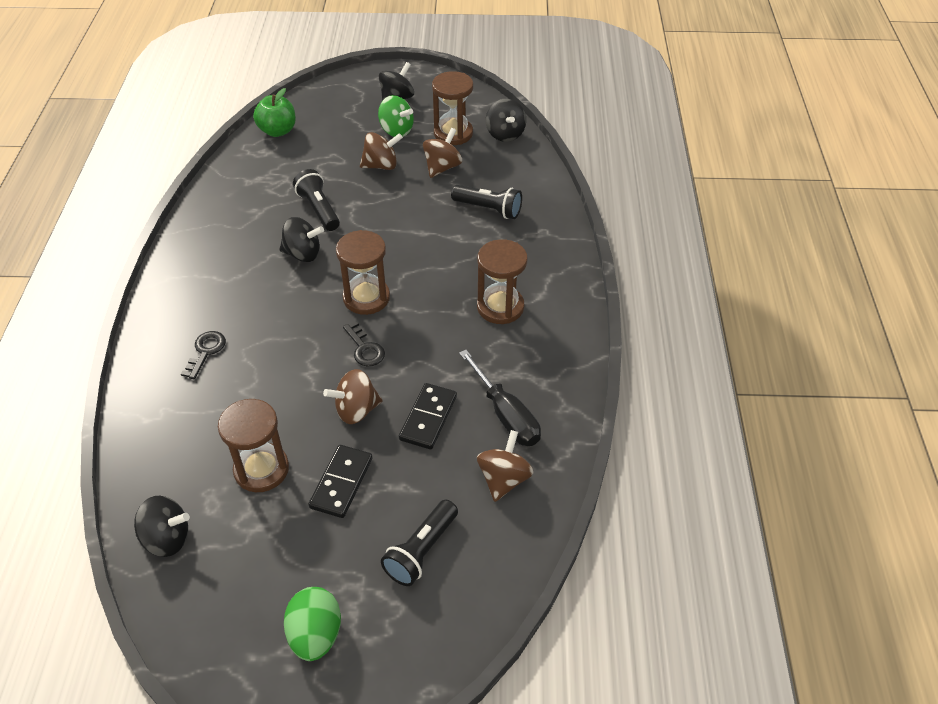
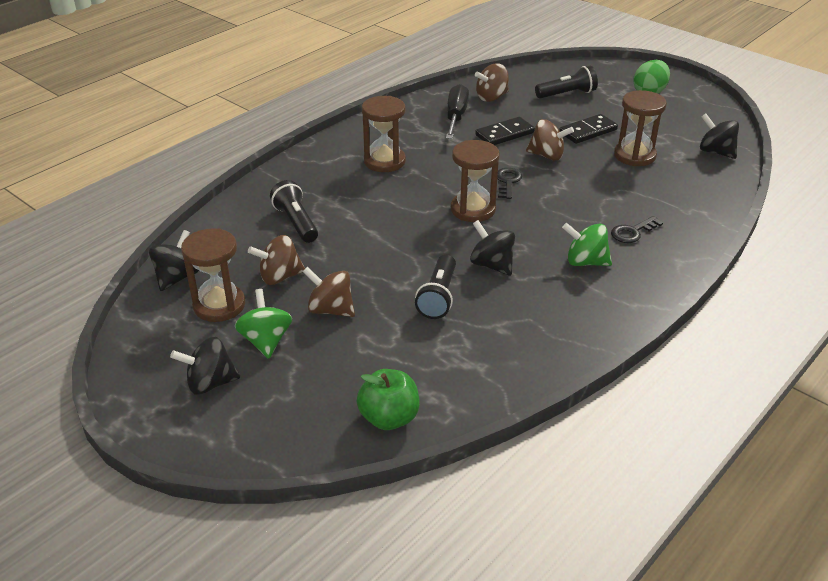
camera: 140 degrees left, 10 degrees down
(229, 297) = (585, 262): none -> green spinning top

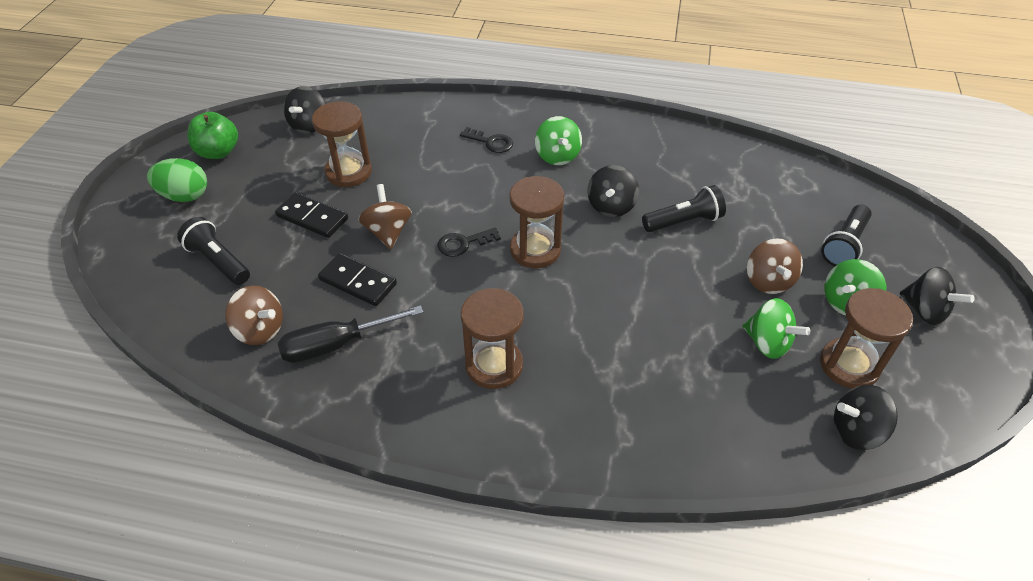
camera: 120 degrees left, 10 degrees up
(279, 277) = (767, 343): brown spinning top -> green spinning top
(296, 222) = (677, 382): black flashlight -> black flashlight (844, 245)
(389, 418) = (831, 194): green apple -> green apple (218, 152)

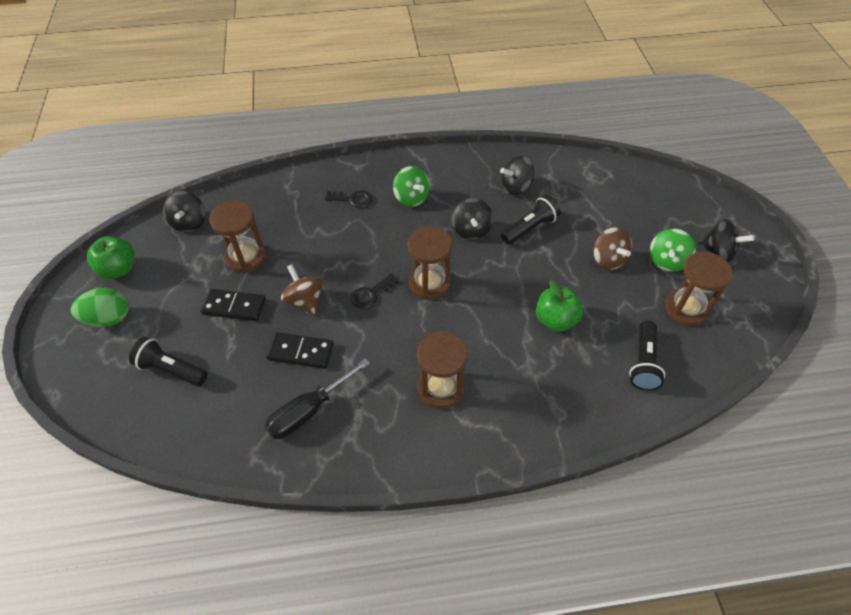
camera: 20 degrees left, 5 degrees up
(260, 330) = (238, 418): brown spinning top -> none
(669, 331) = (555, 320): none -> green apple
(767, 343) = (626, 308): green spinning top -> none
(844, 245) = (647, 216): black flashlight -> black flashlight (643, 363)
(856, 431) = (709, 356): black spinning top -> black spinning top (516, 187)

